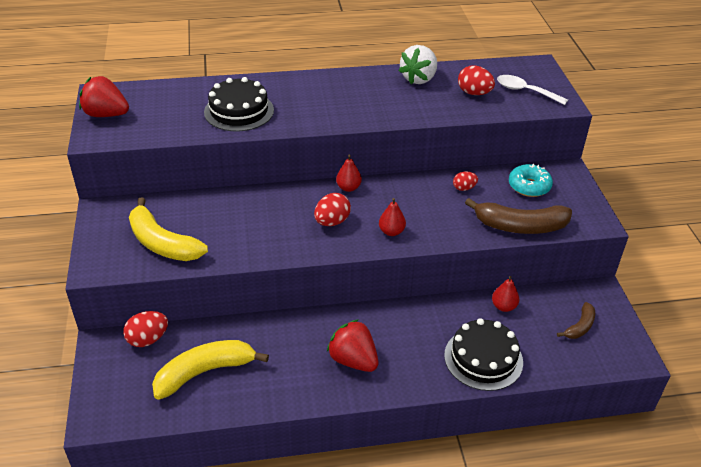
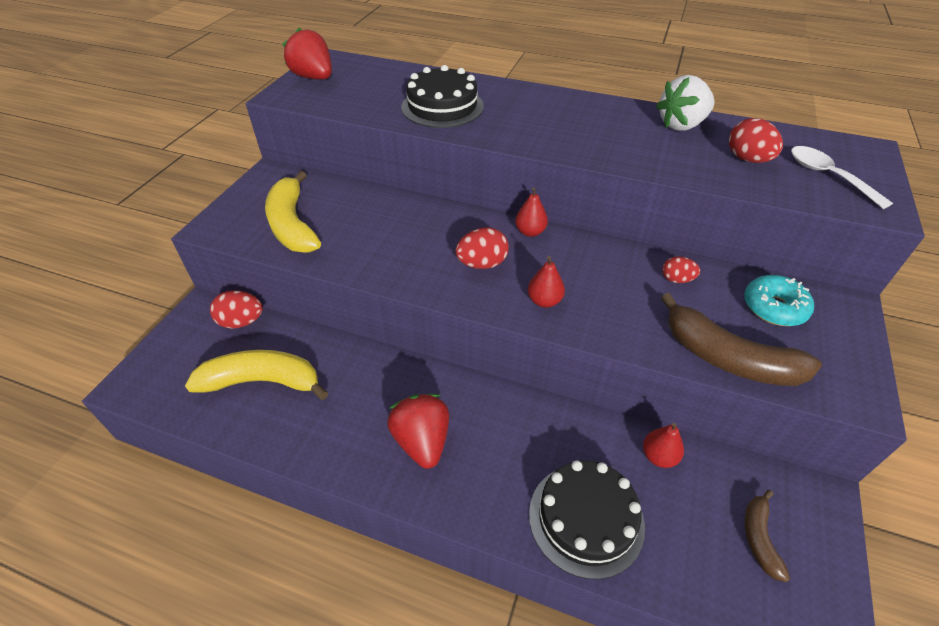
camera: 30 degrees right, 5 degrees up
(580, 326) = (759, 538): brown banana -> brown banana turned 120 degrees clockwise

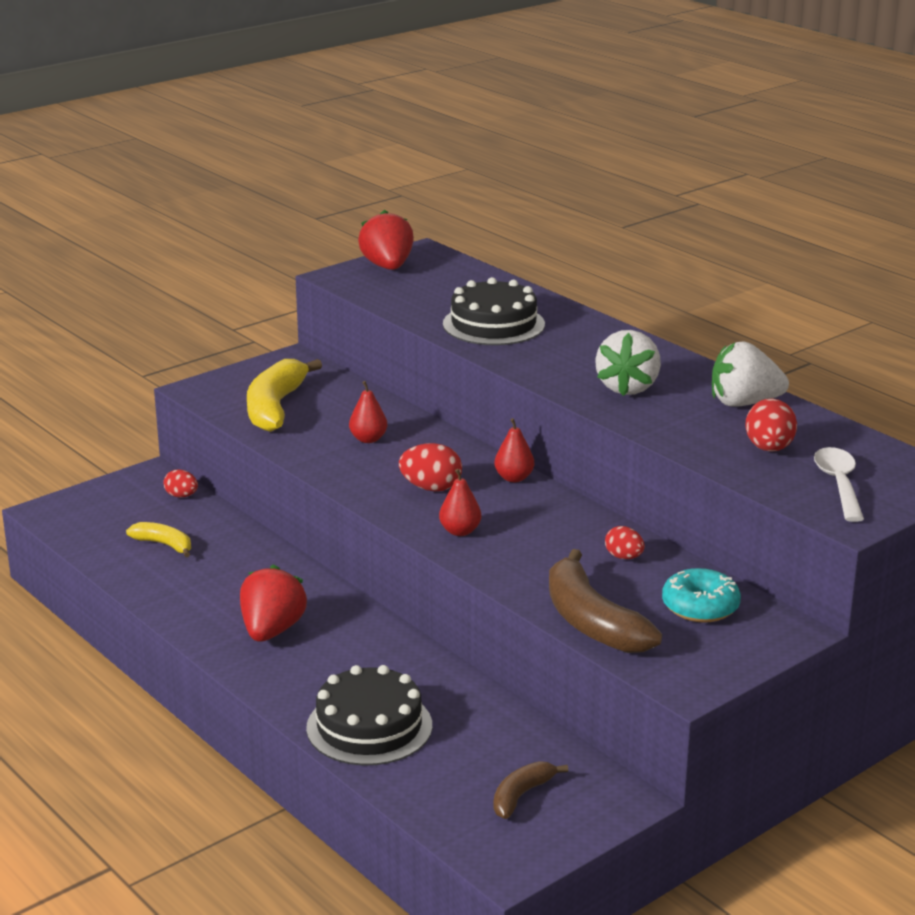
camera: 30 degrees right, 20 degrees down
(242, 322) = (181, 496): red egg -> red egg, size x0.64
(262, 382) = (164, 545): yellow banana -> yellow banana, size x0.54
(595, 135) = (627, 388): none -> white strawberry
(658, 456) = (491, 717): red pear -> red pear (368, 439)

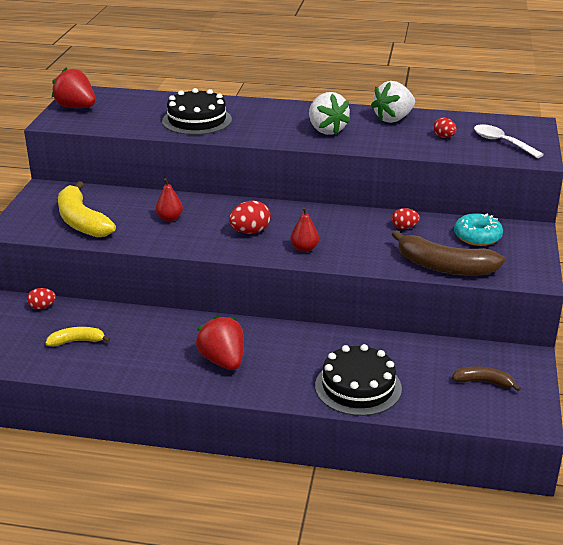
camera: 40 degrees left, 5 degrees up
(514, 478) = (284, 209): red pear -> none
(521, 796) = (483, 382): brown banana -> brown banana turned 105 degrees clockwise
(769, 449) = (444, 137): red egg -> red egg, size x0.64

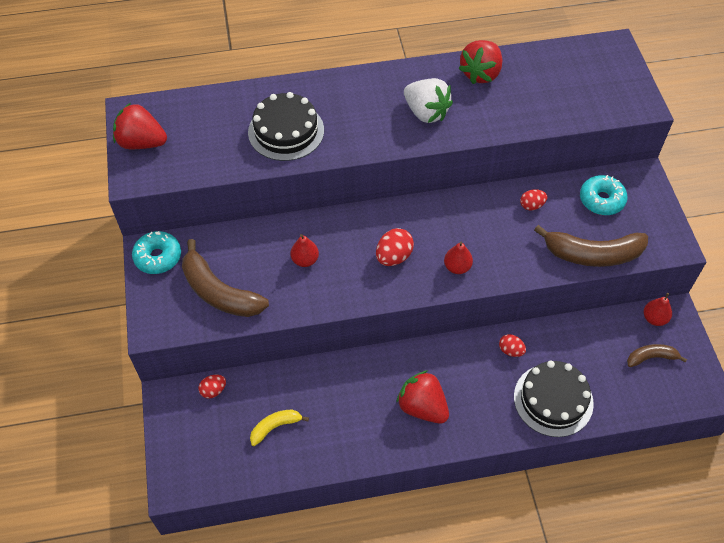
camera: 20 degrees left, 25 degrees up
(49, 193) = (158, 257): none -> turquoise donut
(82, 221) = (219, 292): yellow banana -> brown banana
(393, 119) = (481, 74): white strawberry -> red strawberry
(444, 137) = (543, 93): red egg -> red egg (510, 350)
(501, 142) = (600, 87): white spoon -> none
(504, 356) = (654, 318): none -> red pear

